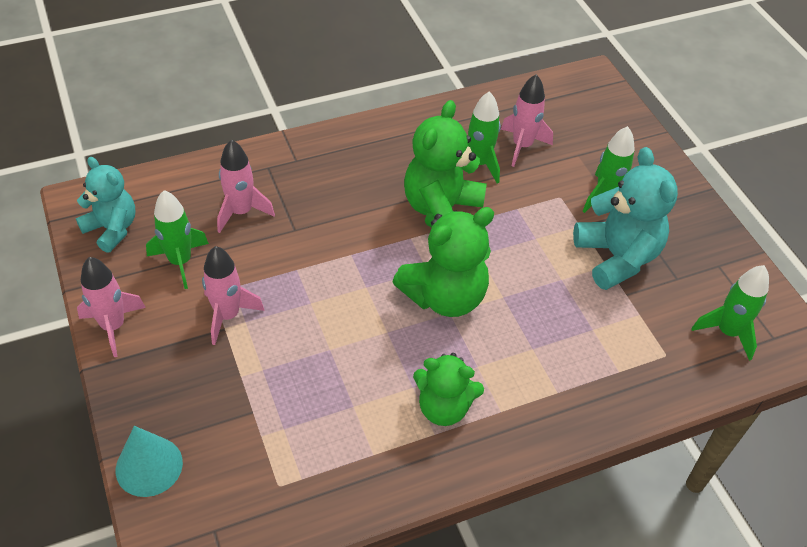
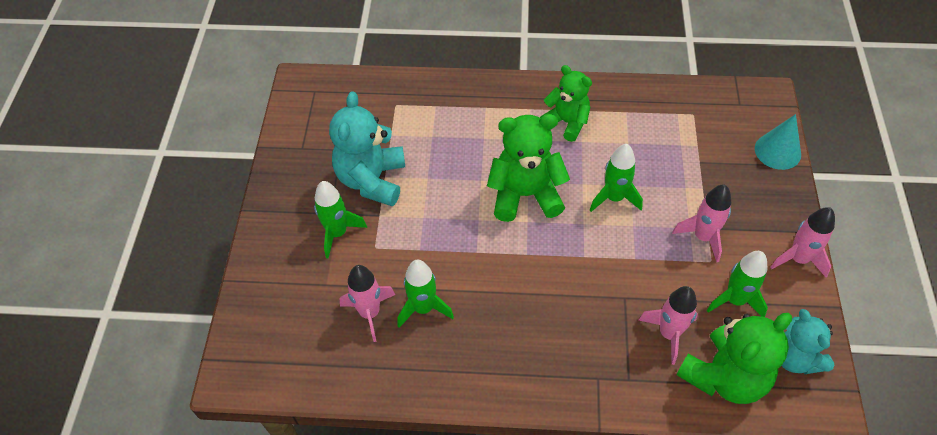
camera: 150 degrees left, 5 degrees up
(442, 211) = (486, 270): green teddy bear -> green teddy bear (724, 376)
(727, 332) = (341, 104): green rocket -> green rocket (614, 198)

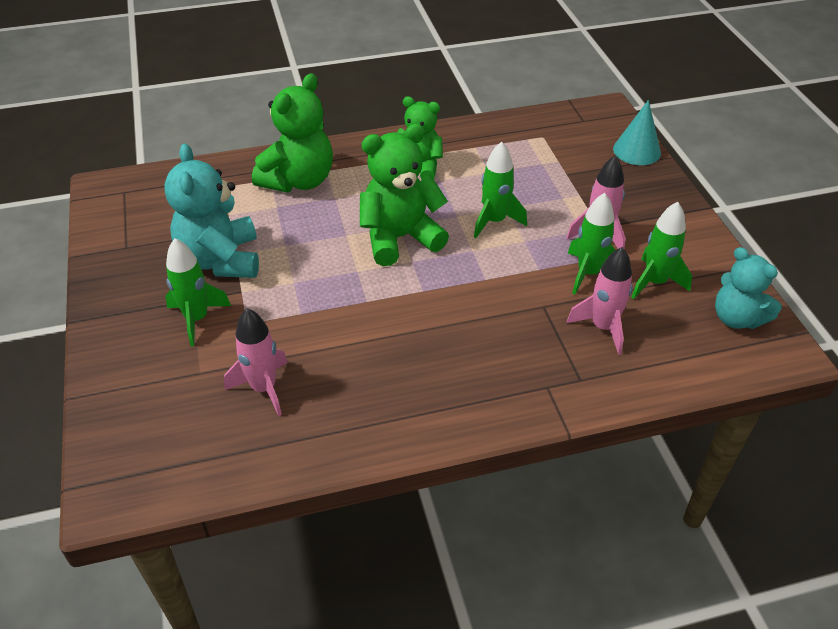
camera: 20 degrees left, 10 degrees down
(423, 308) = (326, 368): green rocket -> green rocket (588, 273)
(724, 376) = (676, 352): green teddy bear -> green teddy bear (299, 181)
(798, 259) = (698, 234): pink rocket -> none

